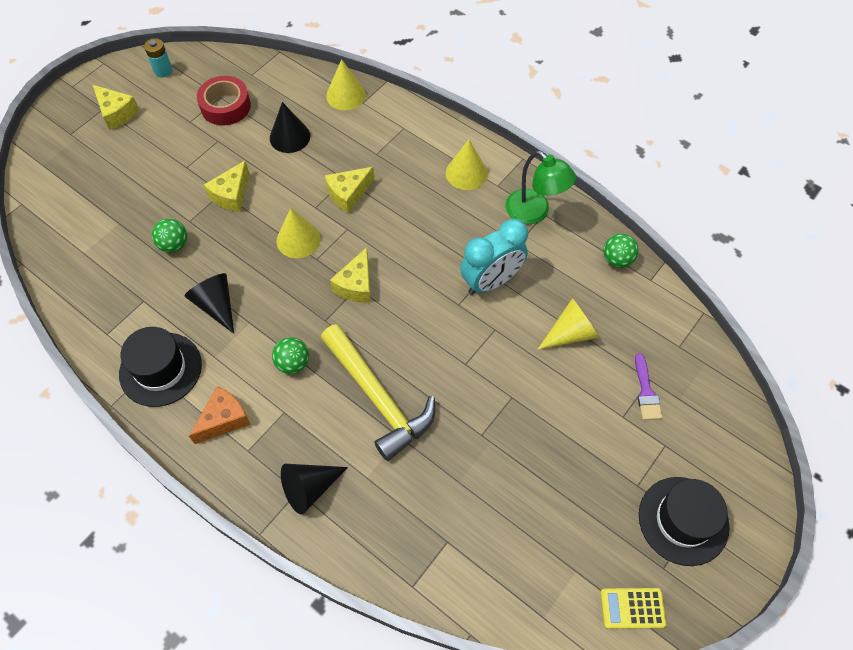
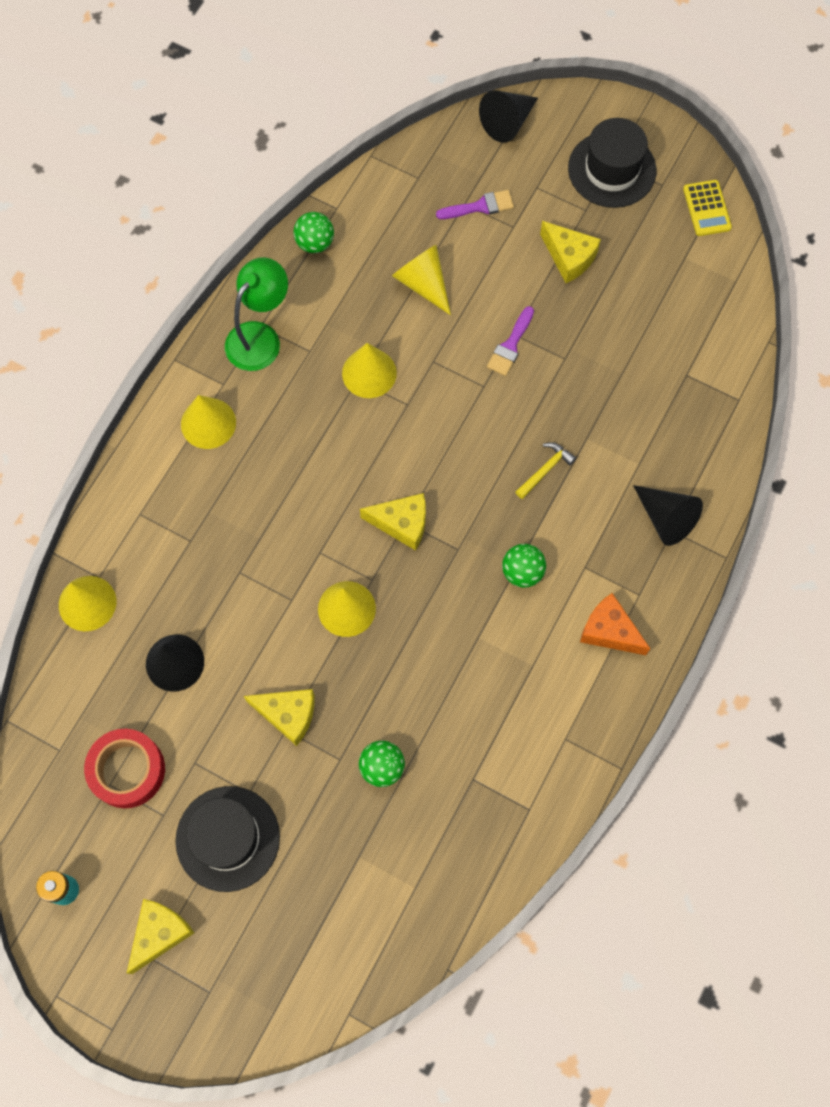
camera: 100 degrees left, 10 degrees up
(160, 369) = (563, 725): black hat -> black hat (228, 838)
(216, 305) = (462, 684): black cone -> black cone (508, 122)
(348, 194) = (263, 562): yellow cheese -> yellow cheese (569, 257)
(378, 397) = (545, 470): yellow hammer -> yellow hammer, size x0.41
(491, 281) = (369, 373): turquoise clock -> yellow cone
(501, 392) = (510, 345): none -> purple brush

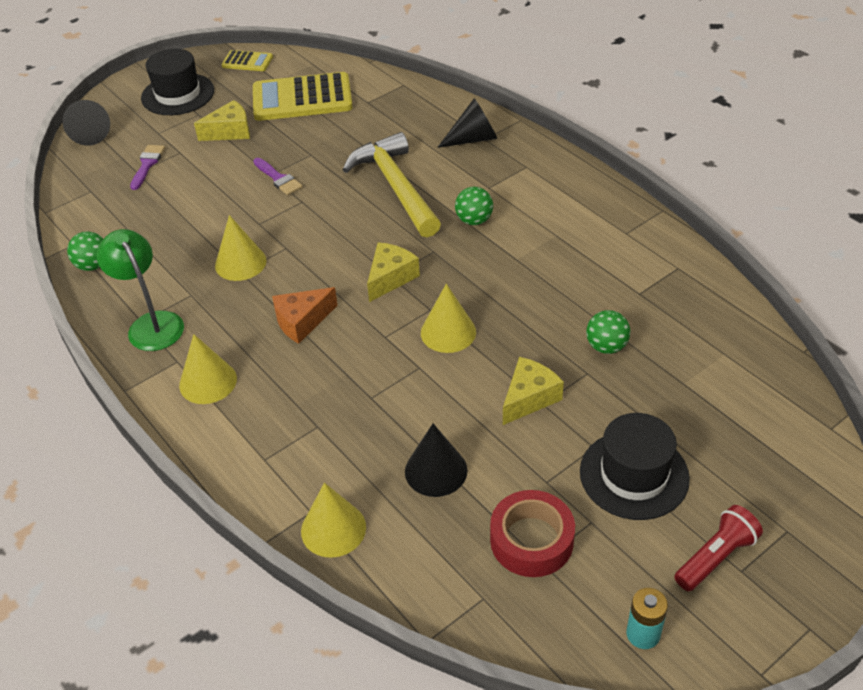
camera: 65 degrees left, 25 degrees down
(160, 933) = (715, 557): yellow cheese -> red flashlight
(423, 283) = (186, 211): yellow cone -> none
(545, 470) = (396, 187): yellow hammer -> yellow hammer, size x2.47
(609, 631) = (548, 188): orange cheese -> orange cheese (302, 321)
(662, 302) = (302, 98): none -> yellow calculator

